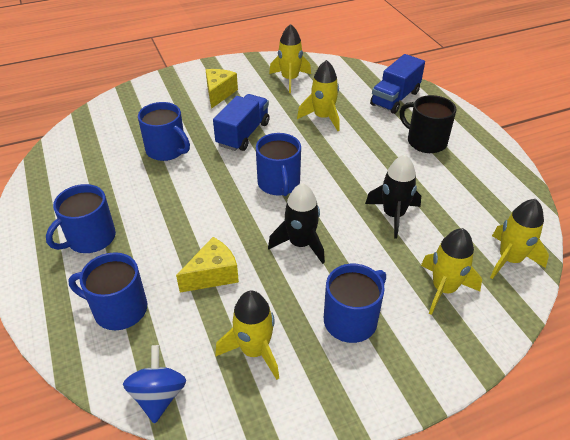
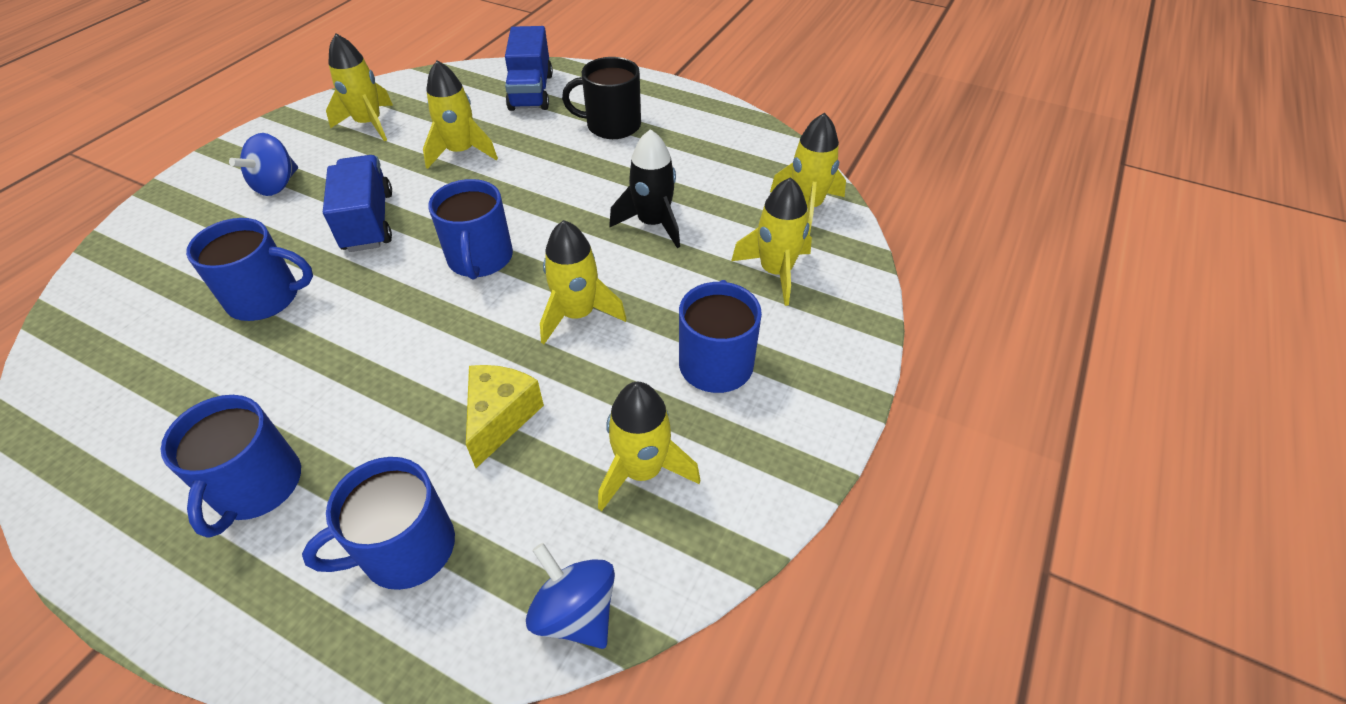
camera: 40 degrees left, 5 degrees up
(219, 93) = (276, 185): yellow cheese -> blue spinning top
(279, 183) = (480, 258): blue mug -> blue mug turned 45 degrees clockwise
(300, 244) = (578, 314): black rocket -> yellow rocket

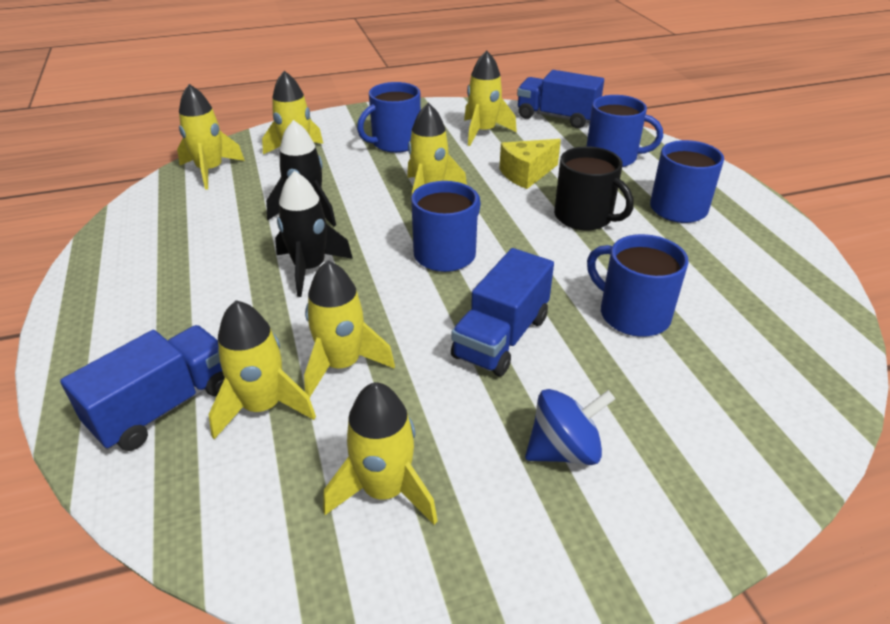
camera: 135 degrees left, 10 degrees down
(479, 116) = (263, 407): none -> yellow rocket
(571, 186) = (310, 269): none -> black rocket
(576, 612) = (557, 117): blue spinning top -> blue truck
(612, 125) = (184, 304): black mug -> black mug (584, 217)

